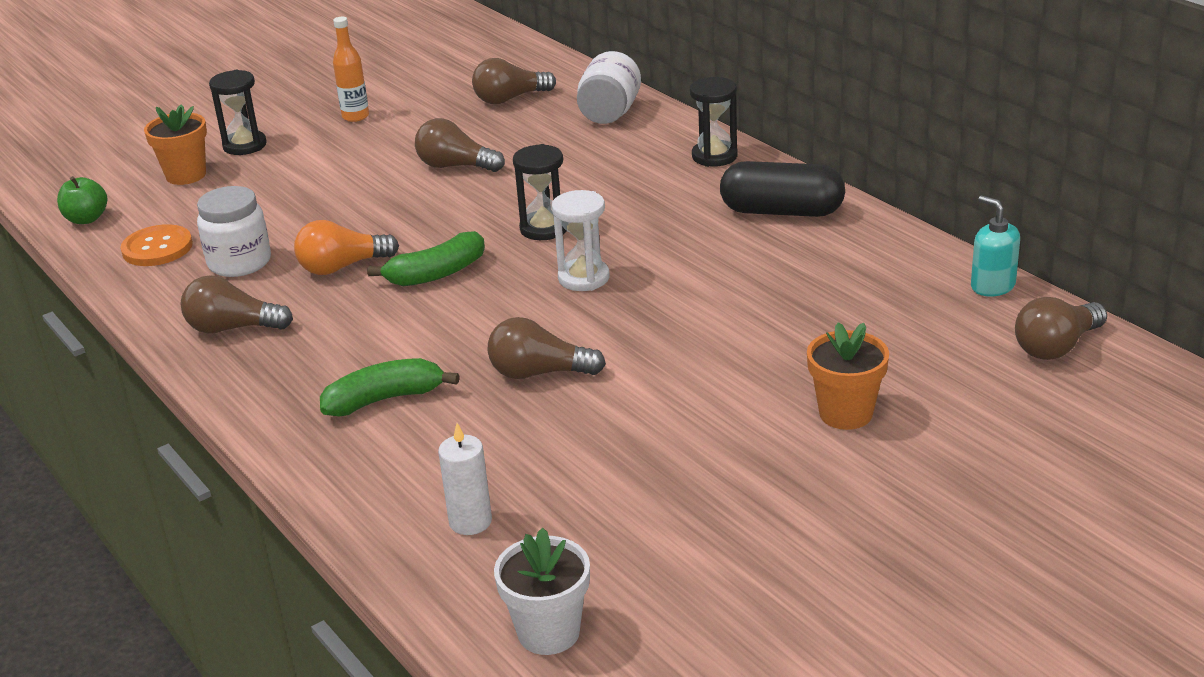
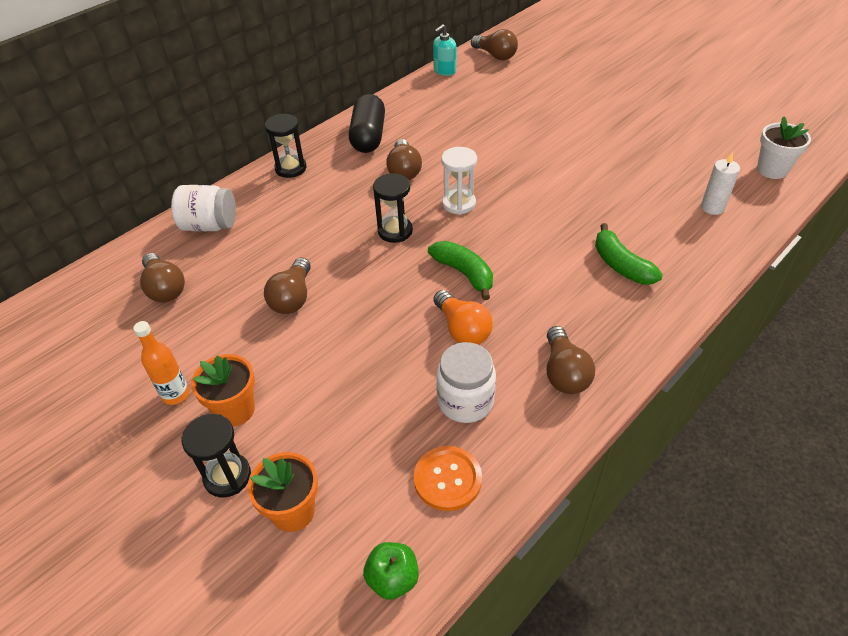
camera: 100 degrees left, 15 degrees up
(539, 373) = (569, 205): brown light bulb -> brown light bulb (404, 170)
(845, 413) = (569, 105): orange flower pot -> orange flower pot (235, 410)

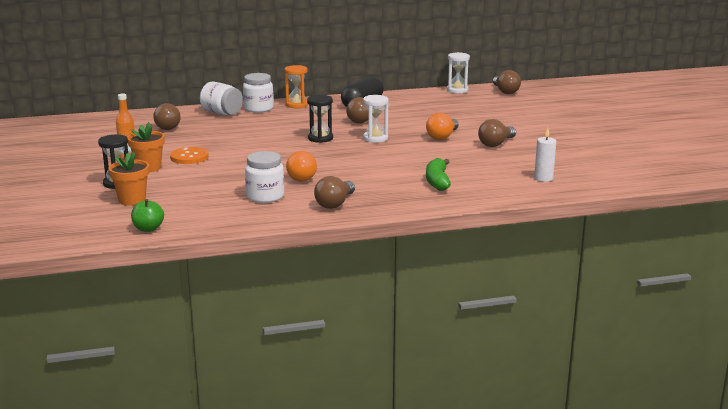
camera: 30 degrees right, 25 degrees down
(249, 195) = (258, 108): none -> white jar
(291, 168) = (297, 105): black hourglass -> orange hourglass
(293, 297) = (228, 145): brown light bulb -> brown light bulb (496, 144)
(444, 71) = (457, 90): turquoise soap dispenser -> white hourglass
(447, 479) = (218, 213): orange button -> orange button (189, 157)
(464, 273) = (335, 161): green banana -> none
(526, 168) = (442, 136): none -> orange light bulb
(772, 170) = (620, 176): white flower pot -> none

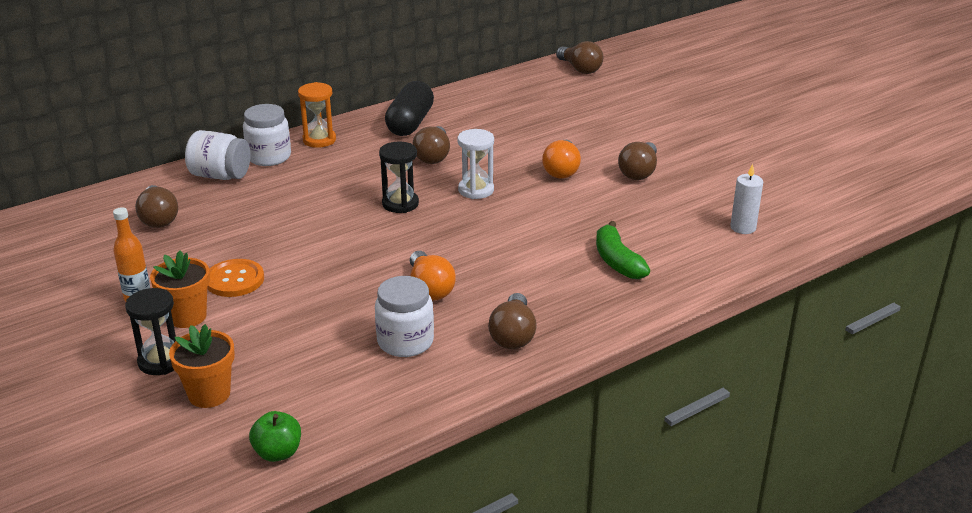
camera: 20 degrees left, 10 degrees up
(457, 90) = (518, 76): white hourglass -> none

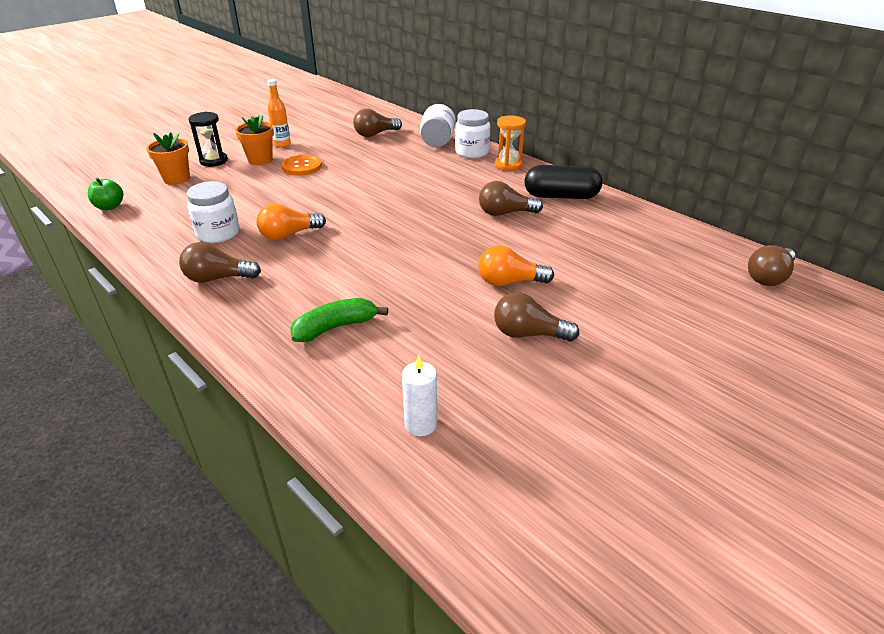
camera: 80 degrees right, 5 degrees up
(400, 204) = (417, 208): black hourglass -> none
(476, 190) = (451, 239): white hourglass -> none

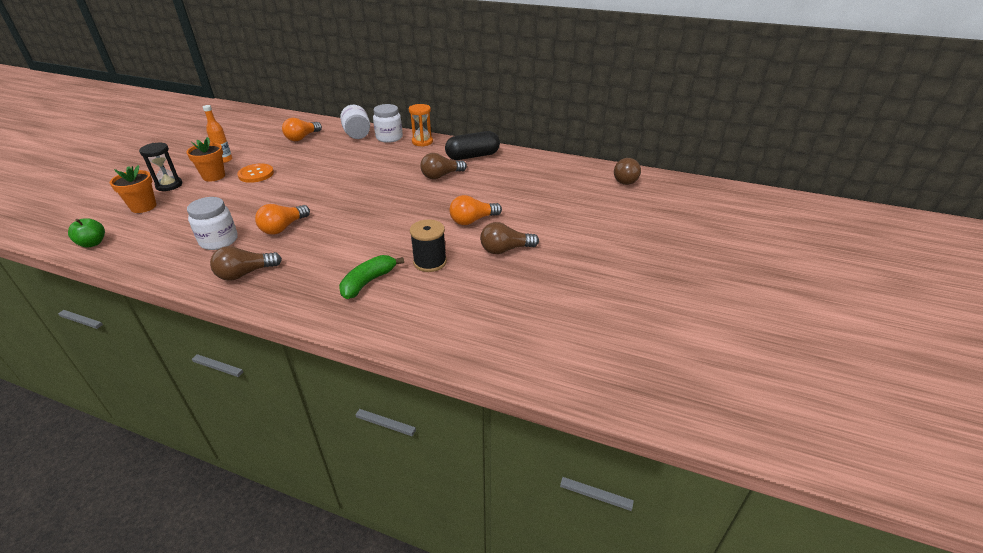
camera: 25 degrees left, 0 degrees up
(375, 134) = (302, 138): brown light bulb -> orange light bulb
(420, 424) = (470, 324): white candle -> none
(422, 323) = (430, 262): none -> black spool

